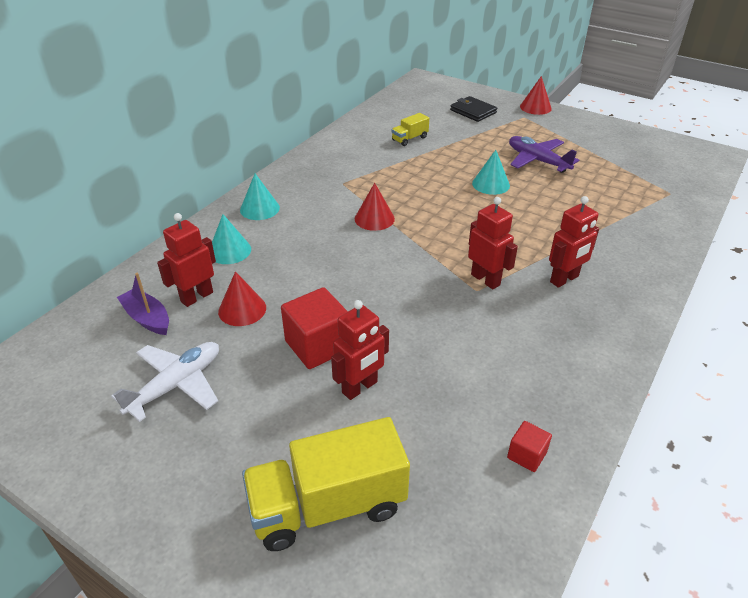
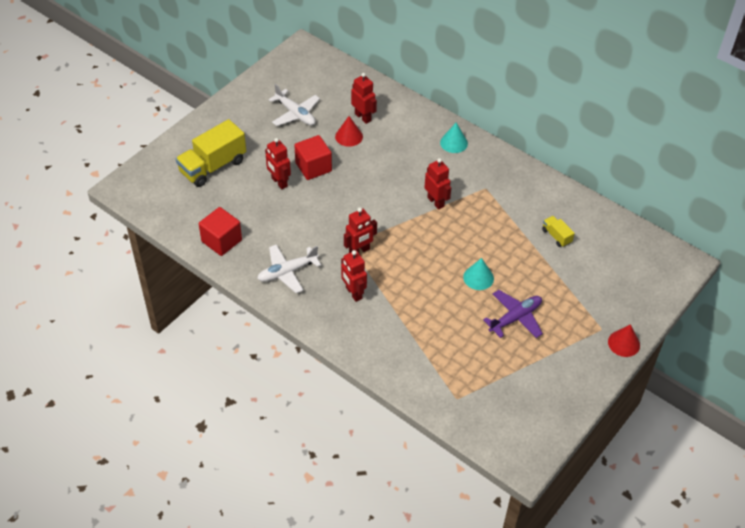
camera: 95 degrees right, 10 degrees up
(147, 318) = (347, 99): purple boat -> none
(229, 251) = (406, 129): turquoise cone -> none
(328, 506) = (213, 166): yellow truck -> yellow truck turned 120 degrees counterclockwise
(374, 218) = (436, 202): red cone -> red robot
(473, 111) = (612, 290): black wallet -> none
(526, 455) = (221, 241): red cube -> red cube, size x1.93
(559, 353) = (287, 272): none -> white plane

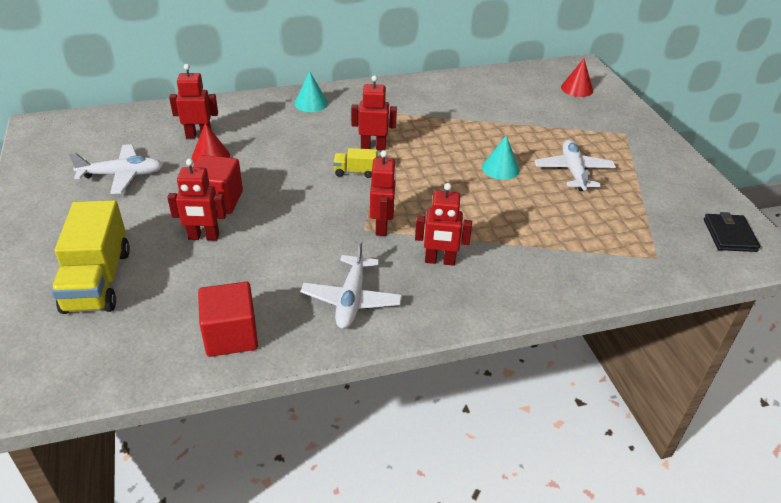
camera: 55 degrees left, 10 degrees down
(515, 318) = (573, 171): purple plane -> white plane
(522, 432) = (729, 235): none -> black wallet
(556, 236) = (492, 106): yellow truck -> yellow truck (355, 172)
(624, 343) = (651, 130): red cone -> red cone (577, 88)

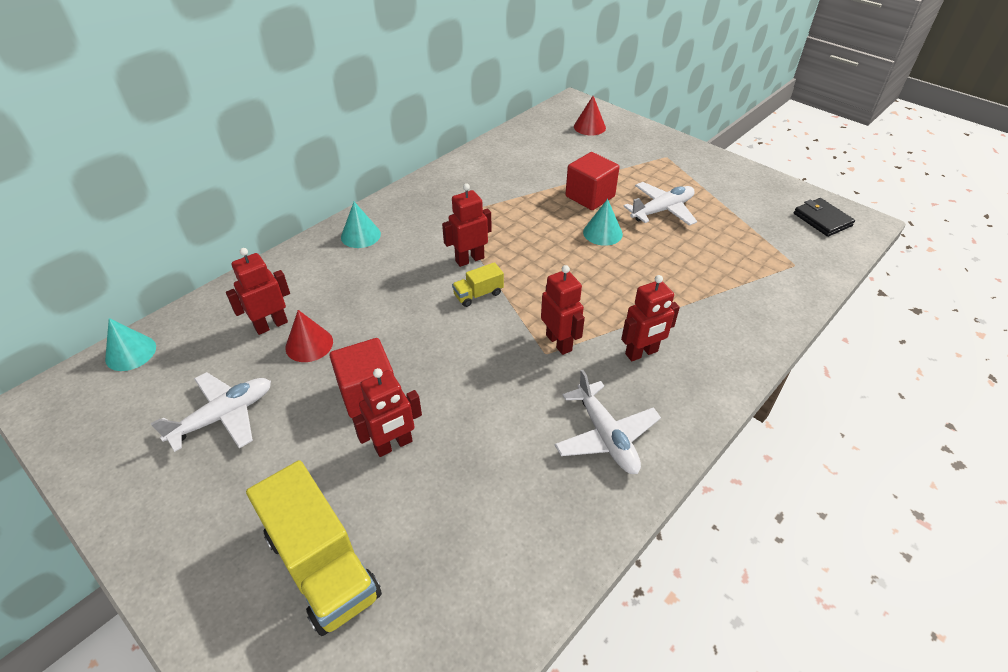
camera: 30 degrees left, 5 degrees up
(105, 119) = (130, 353): none -> turquoise cone
(231, 335) = (533, 544): red cube -> red cube (590, 196)
(573, 171) = (662, 210): white plane -> white plane turned 90 degrees clockwise

